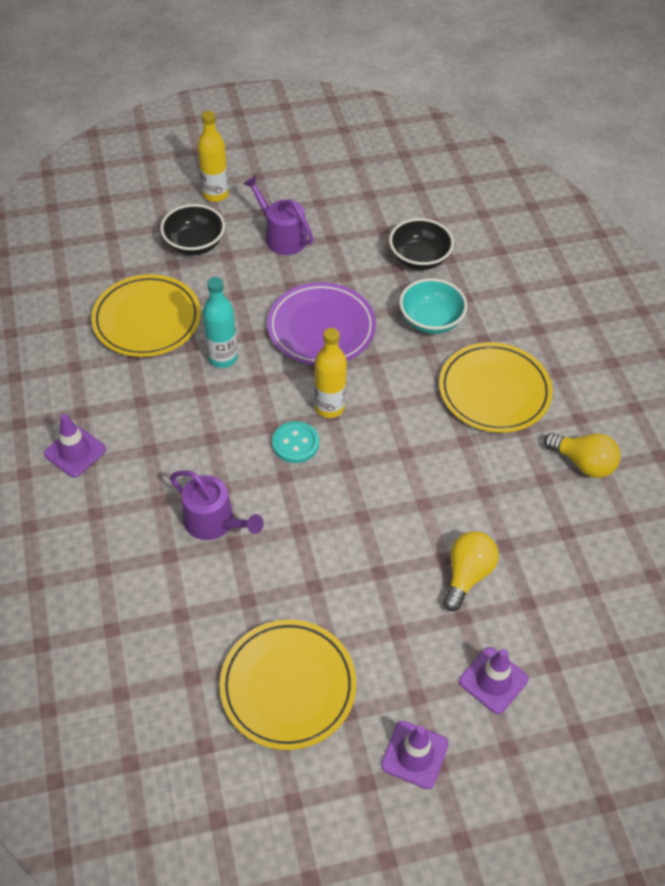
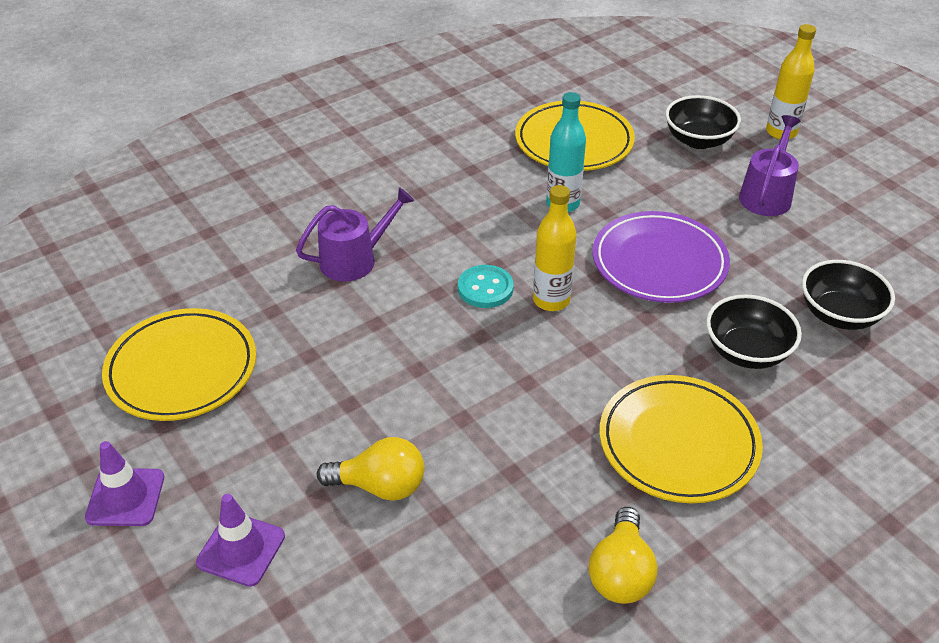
camera: 70 degrees right, 10 degrees down
(75, 452) = (389, 150): purple traffic cone -> none
(214, 522) = (354, 259): purple watering can -> purple watering can turned 135 degrees counterclockwise
(430, 320) = (746, 351): turquoise bowl -> black bowl

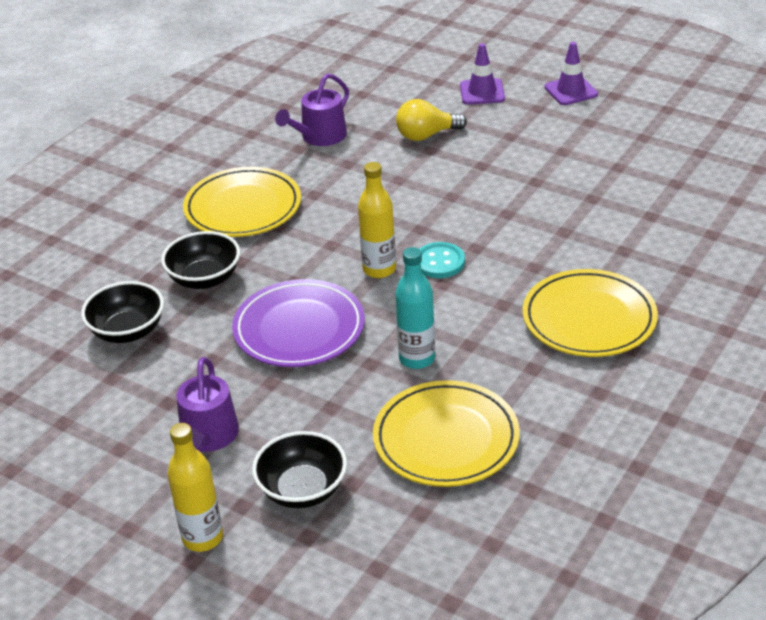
camera: 160 degrees right, 5 degrees down
(182, 369) = (614, 149): yellow plate -> yellow plate (589, 319)
(354, 259) = (566, 251): purple watering can -> purple watering can (320, 137)
(620, 572) = (259, 141): yellow light bulb -> none

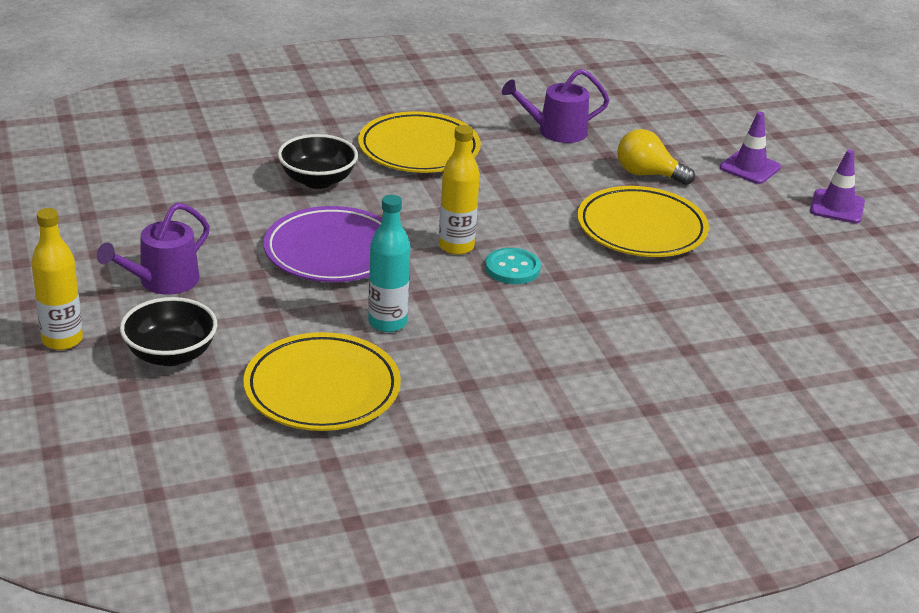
camera: 35 degrees right, 5 degrees down
(128, 331) = (214, 184): black bowl -> none
(589, 319) = (572, 379): yellow plate -> yellow plate (641, 228)

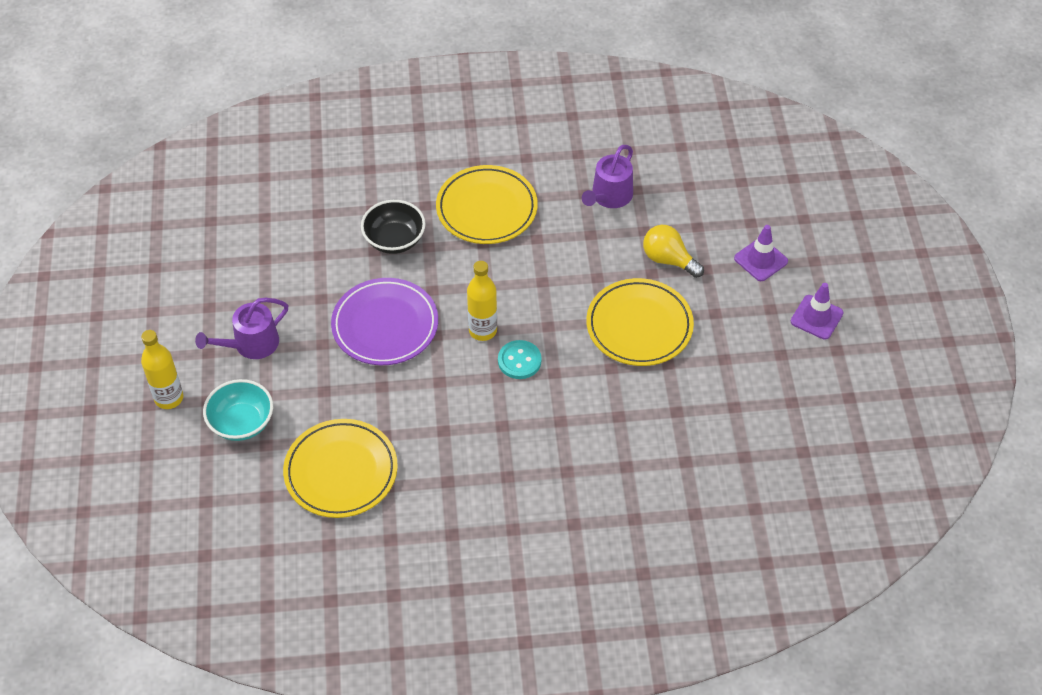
camera: 15 degrees right, 20 degrees up
(170, 354) = (241, 423): black bowl -> turquoise bowl
(387, 322) = (406, 409): turquoise bottle -> none
(556, 131) = (609, 196): purple watering can -> purple watering can turned 60 degrees counterclockwise

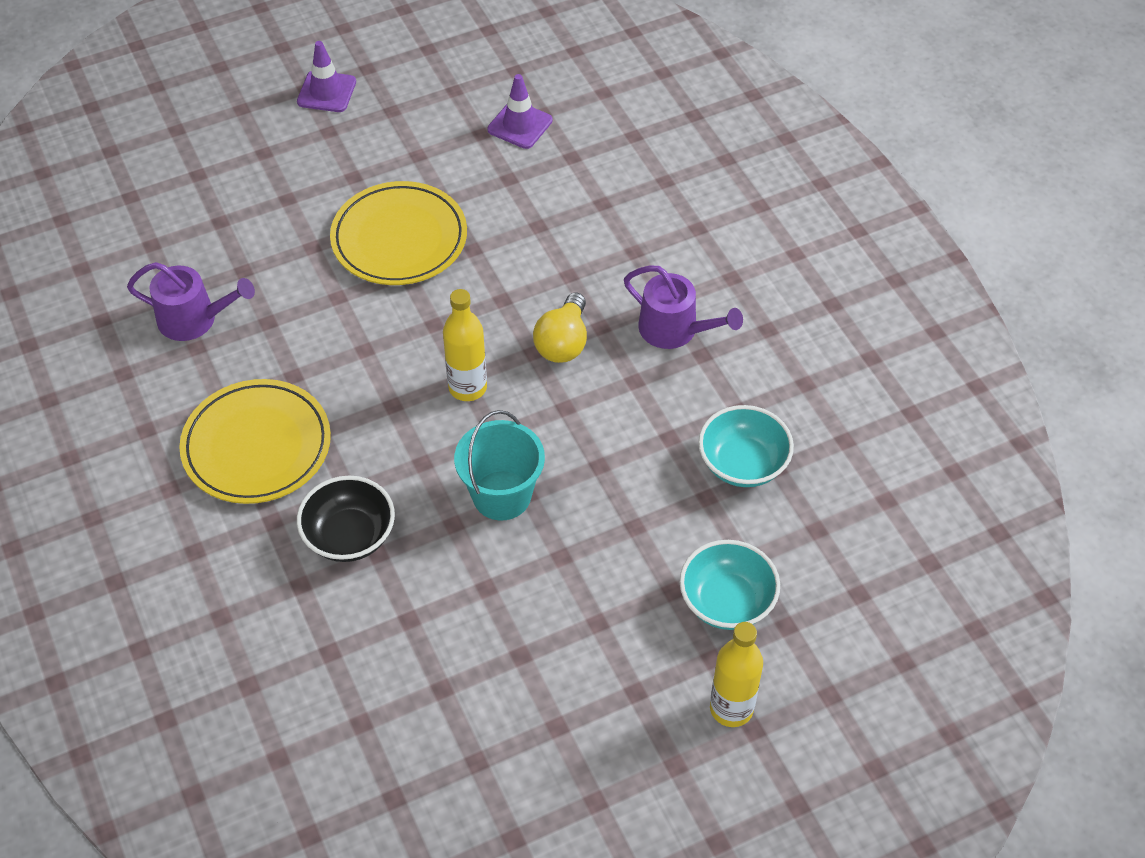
camera: 110 degrees left, 0 degrees up
(251, 344) = (598, 643): purple watering can -> purple watering can (674, 330)
(341, 471) = (742, 464): yellow plate -> turquoise bowl
(385, 325) = (502, 495): purple plate -> turquoise bucket
(519, 361) = (499, 337): turquoise button -> none
(668, 260) = (284, 236): yellow light bulb -> yellow light bulb (563, 342)
(760, 260) = (256, 154): purple traffic cone -> purple traffic cone (520, 125)

